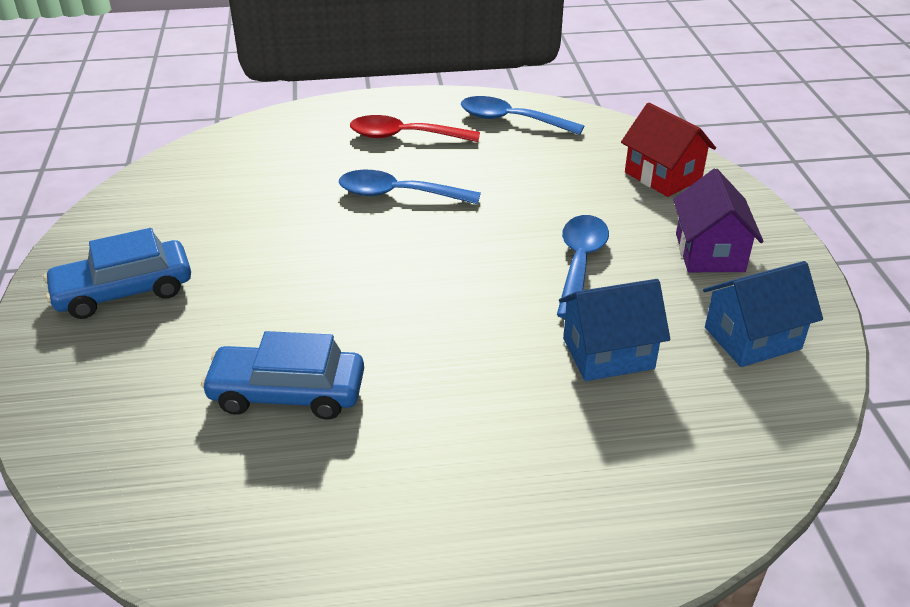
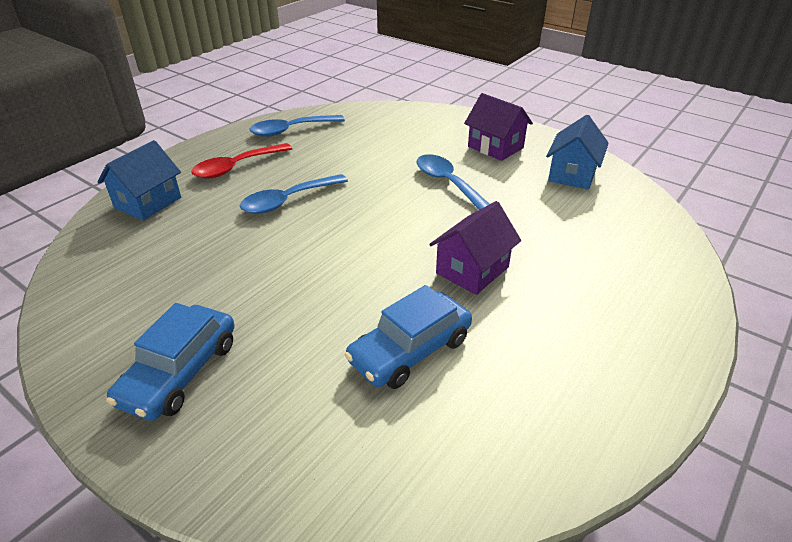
camera: 45 degrees left, 0 degrees up
(453, 365) = (472, 270): none -> purple house
(608, 353) = (530, 217): blue house -> blue house (148, 203)
(663, 176) = (417, 123): red house -> none

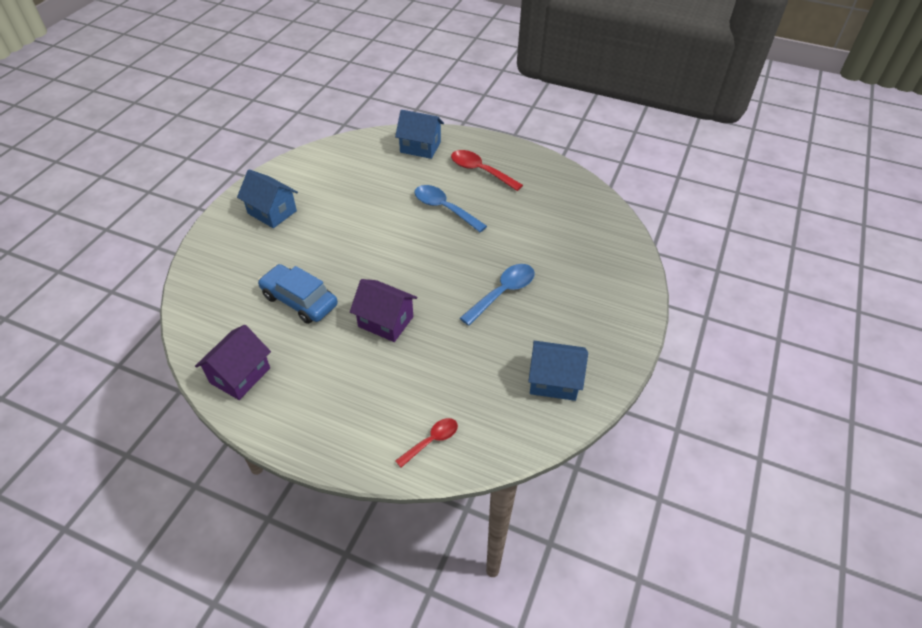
camera: 75 degrees right, 10 degrees up
(179, 372) = (272, 212): blue car -> blue house
(291, 130) = (551, 182): blue spoon -> none
(495, 147) = (583, 319): purple house -> purple house (240, 375)
(655, 257) = (432, 441): none -> red spoon

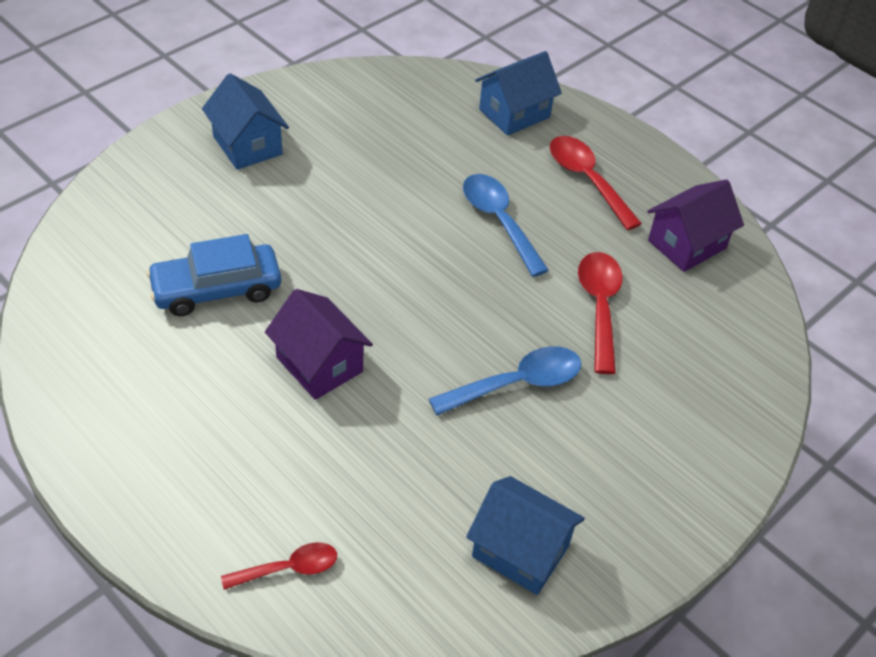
camera: 20 degrees right, 0 degrees up
(240, 375) = (81, 368): purple house -> purple house (687, 244)
(299, 300) = (216, 289): blue car -> blue car turned 75 degrees counterclockwise
(420, 147) = (514, 113): blue house -> blue house turned 75 degrees counterclockwise
(524, 236) = (599, 307): none -> red spoon

